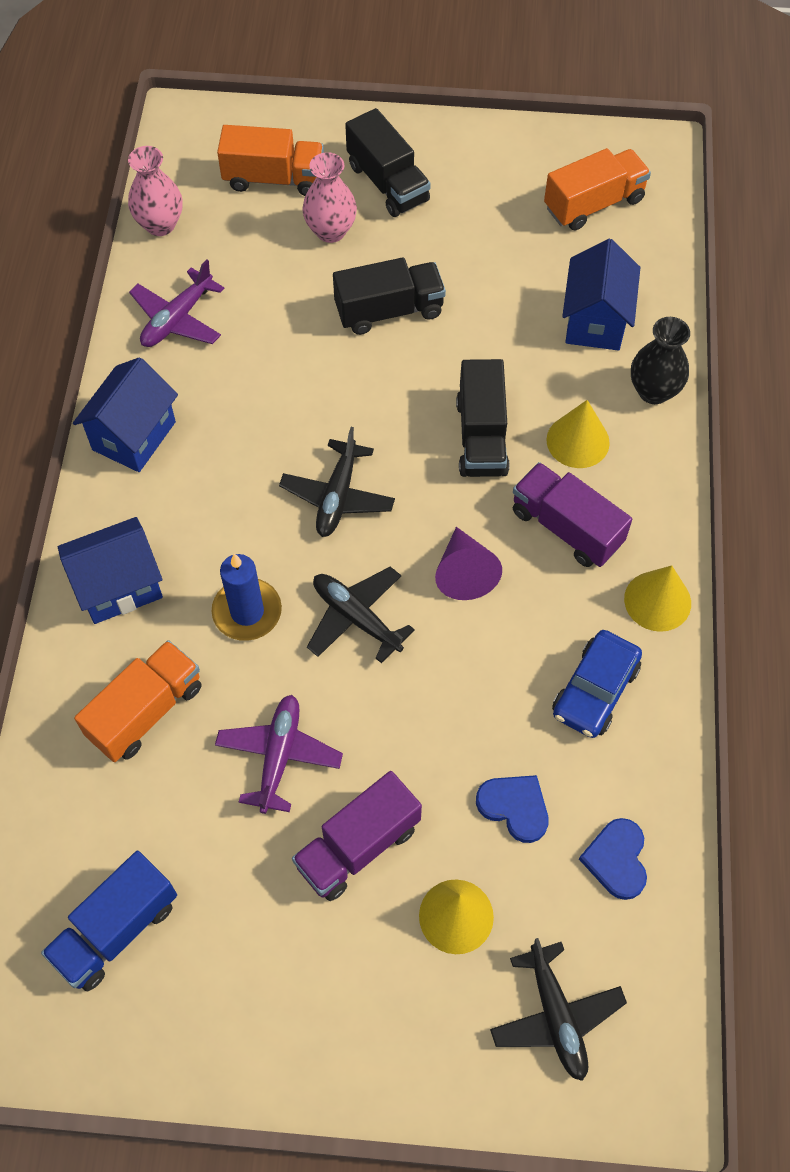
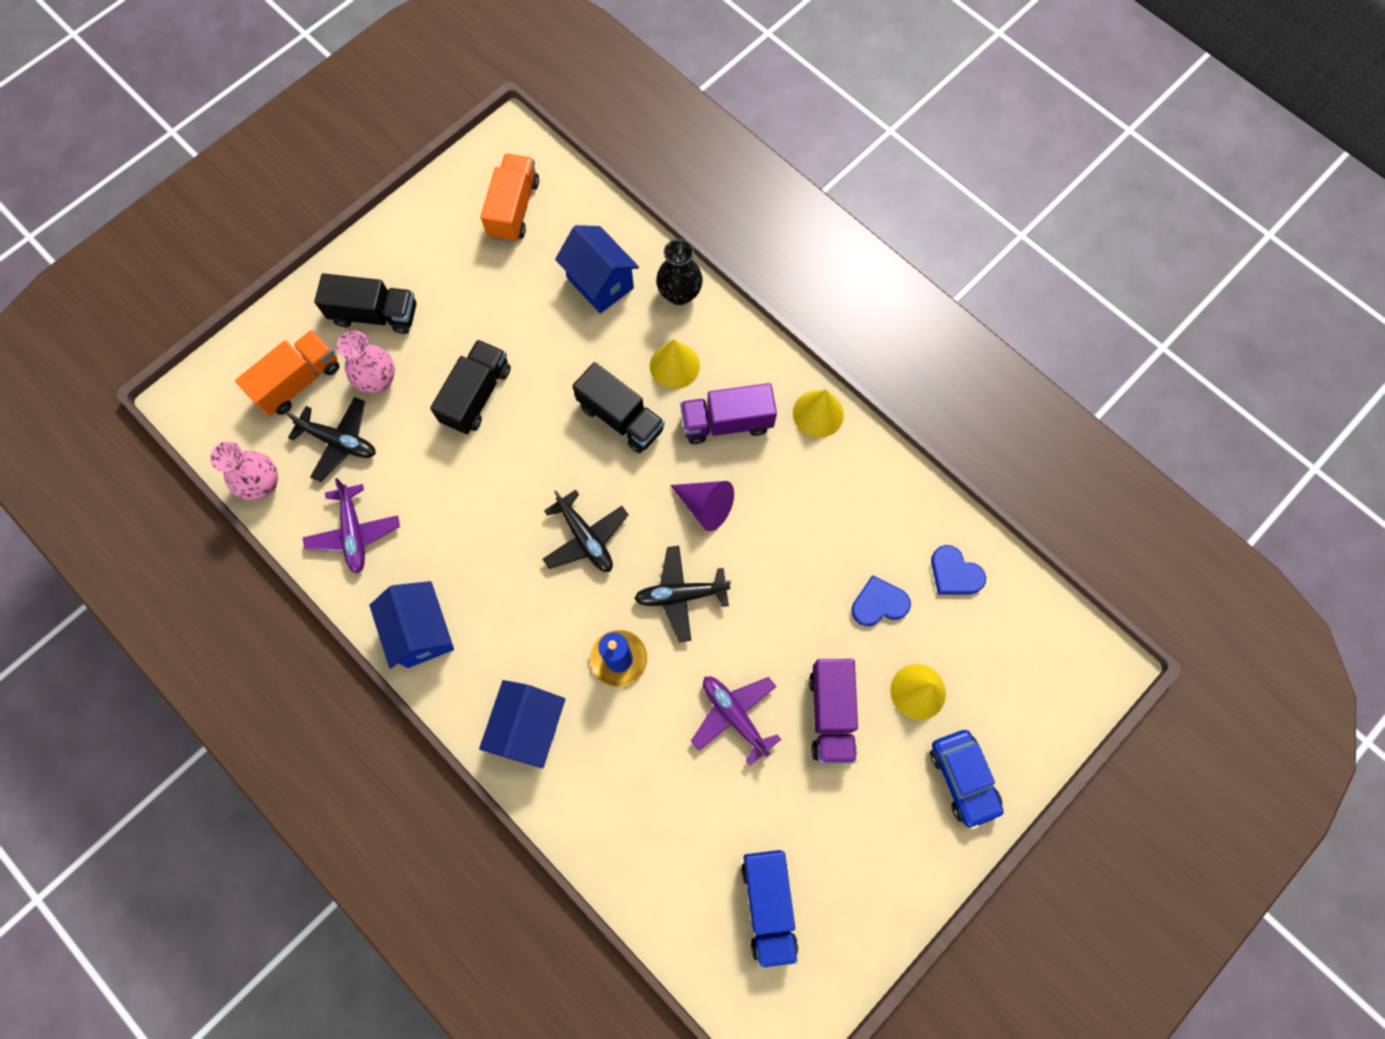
camera: 50 degrees left, 10 degrees up
(146, 711) = (635, 776): orange truck -> none
(556, 1016) = (1017, 683): black plane -> black plane (339, 441)
(595, 690) = (844, 497): blue car -> blue car (963, 778)

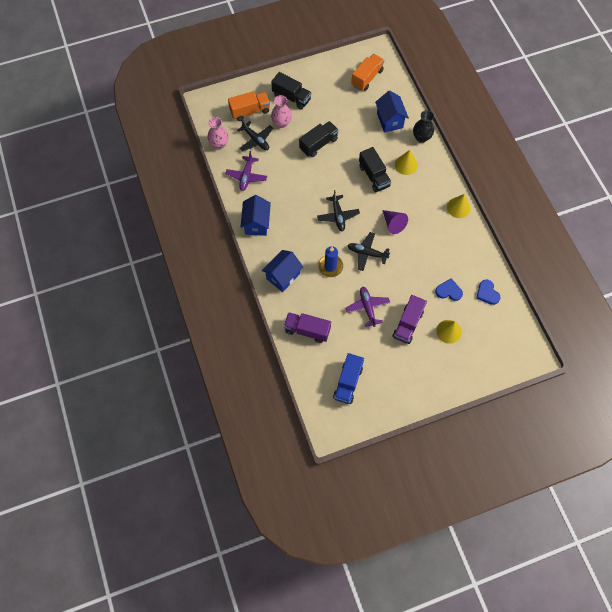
camera: 25 degrees right, 5 degrees down
(726, 422) = (417, 195): purple truck -> purple truck (307, 330)
(963, 778) = (452, 372): blue car -> none

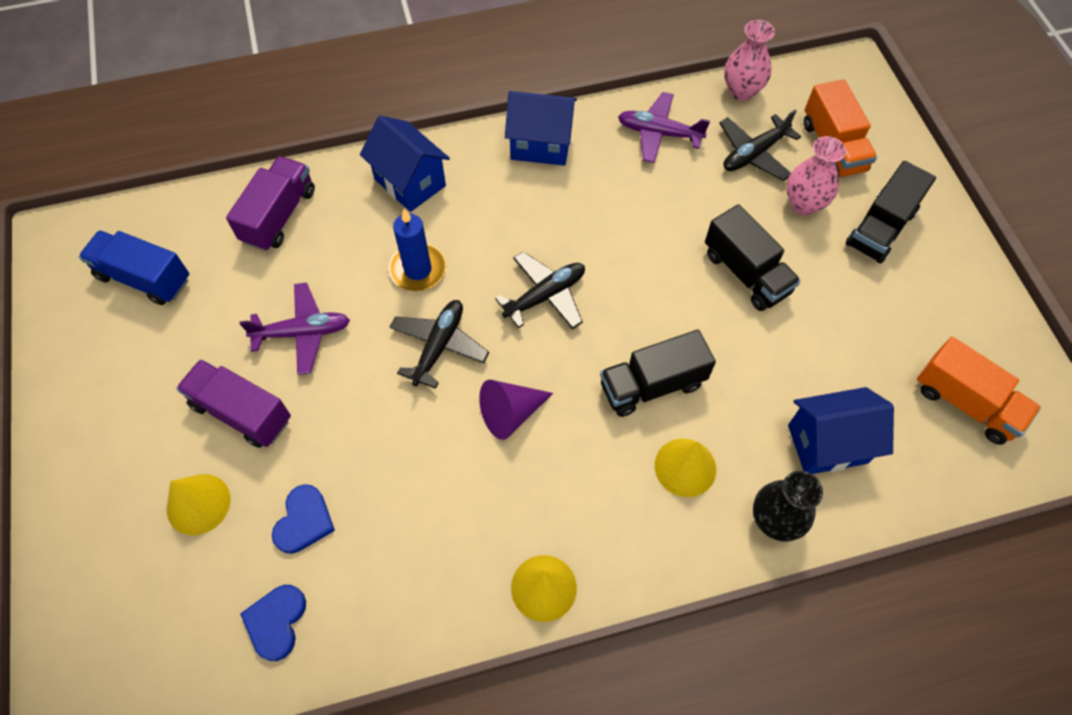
camera: 95 degrees right, 5 degrees down
(338, 216) = (545, 296): black plane -> black plane turned 150 degrees clockwise
(487, 293) = (276, 622): blue heart -> blue heart turned 60 degrees counterclockwise

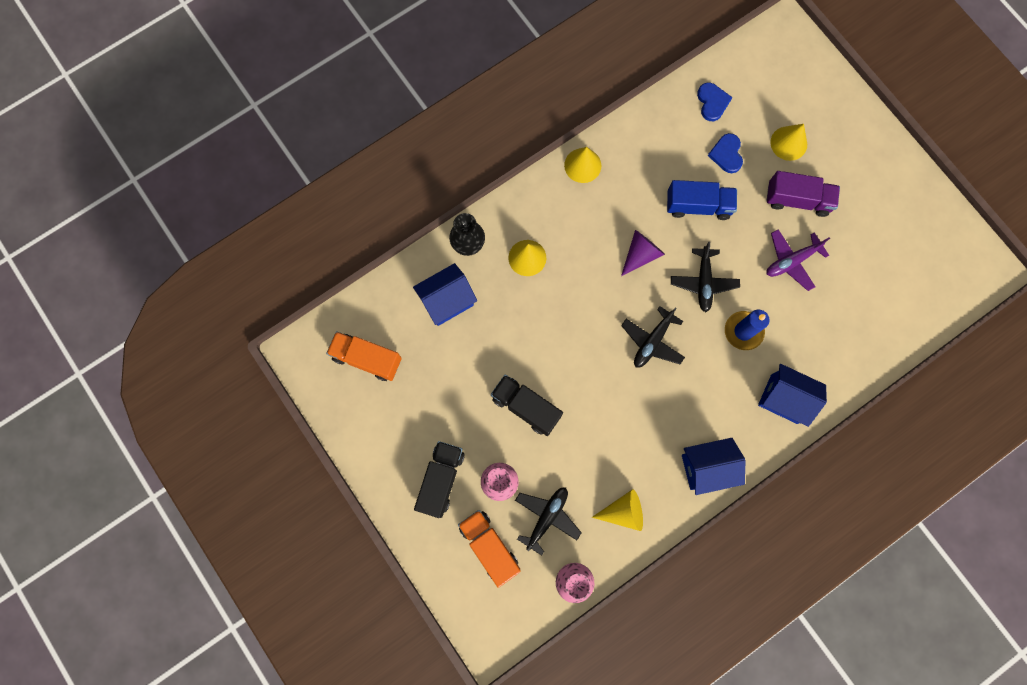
camera: 160 degrees right, 15 degrees up
(144, 278) = (913, 262): blue truck -> blue truck (698, 206)
(279, 216) = (857, 339): purple truck -> none
(652, 385) = (563, 303): black truck -> none
(659, 133) = (623, 511): purple plane -> yellow cone

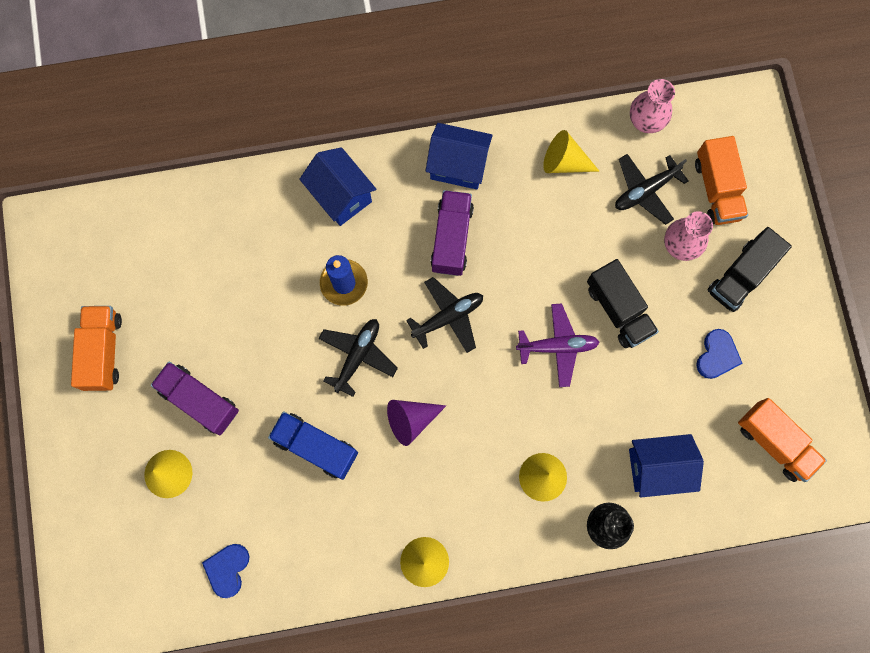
camera: 155 degrees left, 0 degrees up
(681, 404) = (451, 238): none -> purple truck
(726, 154) = (248, 494): blue heart -> blue heart (717, 355)
(791, 261) = (248, 334): purple plane -> purple plane (557, 346)
(885, 202) = (103, 351): none -> orange truck

